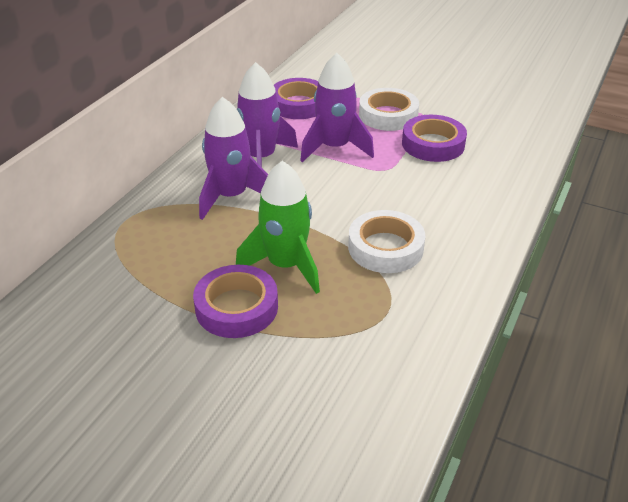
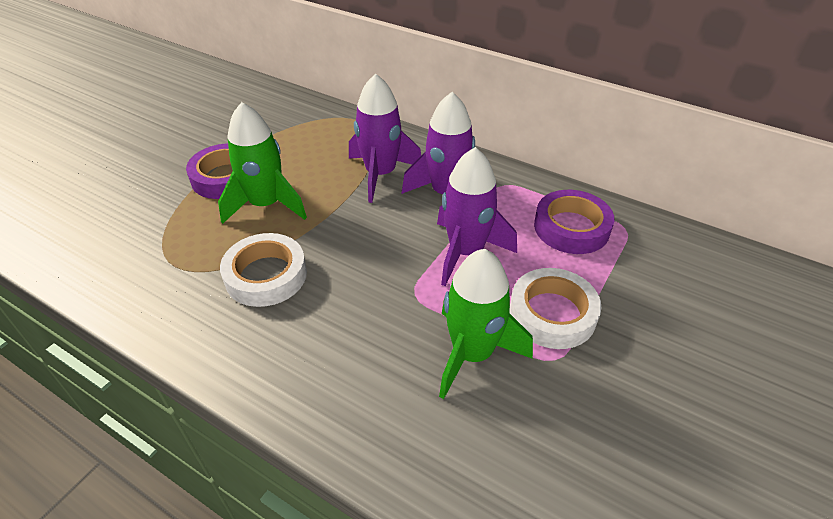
camera: 95 degrees right, 5 degrees up
(433, 144) = (472, 354): purple tape -> green rocket

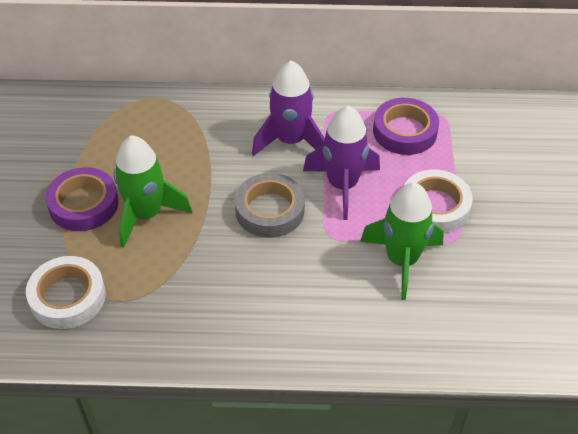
camera: 30 degrees left, 5 degrees up
(266, 275) = (203, 273): white tape -> white tape (68, 297)
(376, 246) = (270, 210): none -> grey tape
(380, 174) = (221, 145): purple rocket -> none

